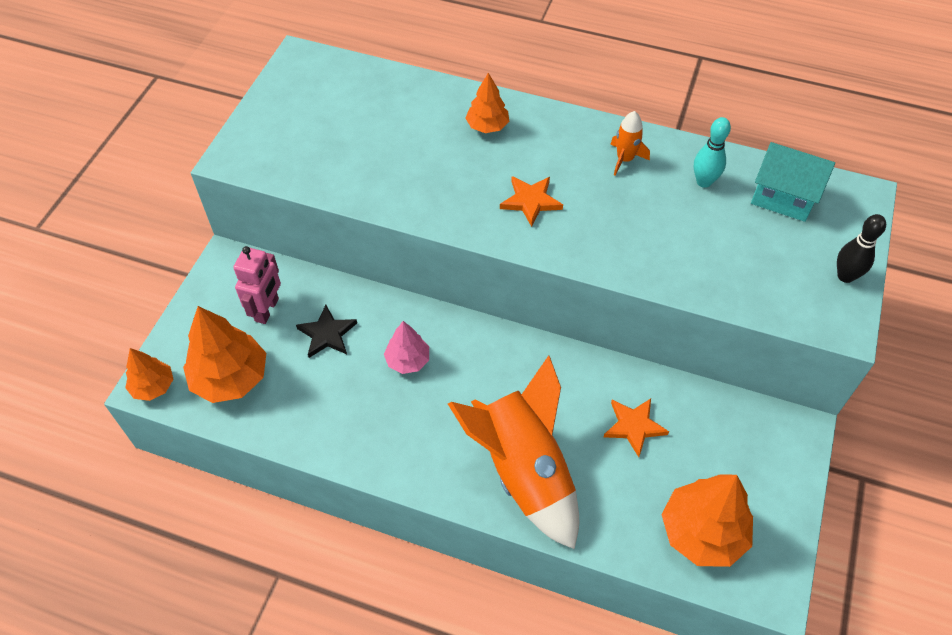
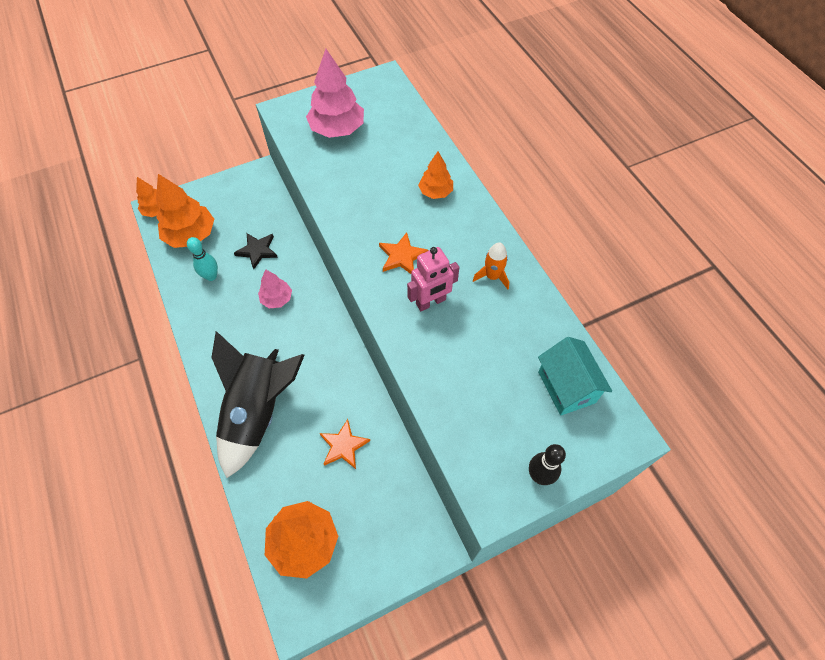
camera: 45 degrees right, 5 degrees up
(267, 310) = (246, 214): pink robot -> pink robot (431, 302)
(317, 137) = (337, 129): none -> pink tree
(523, 470) = (258, 411): orange rocket -> black rocket
(704, 182) = (525, 332): turquoise bowling pin -> turquoise bowling pin (211, 276)

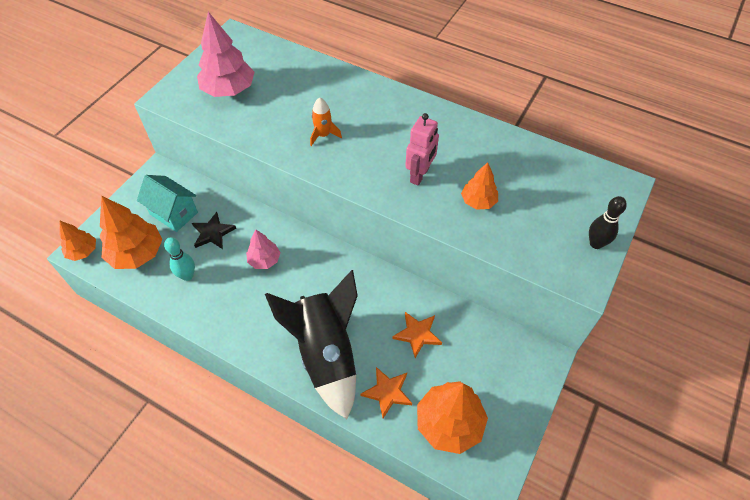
camera: 35 degrees left, 5 degrees down
(402, 256) = (368, 155): orange star -> orange star (387, 392)
(435, 192) = (352, 98): orange tree -> orange tree (478, 201)
(492, 276) = (447, 134): orange rocket -> orange rocket (323, 135)
(566, 387) = (561, 178): turquoise house -> turquoise house (174, 213)

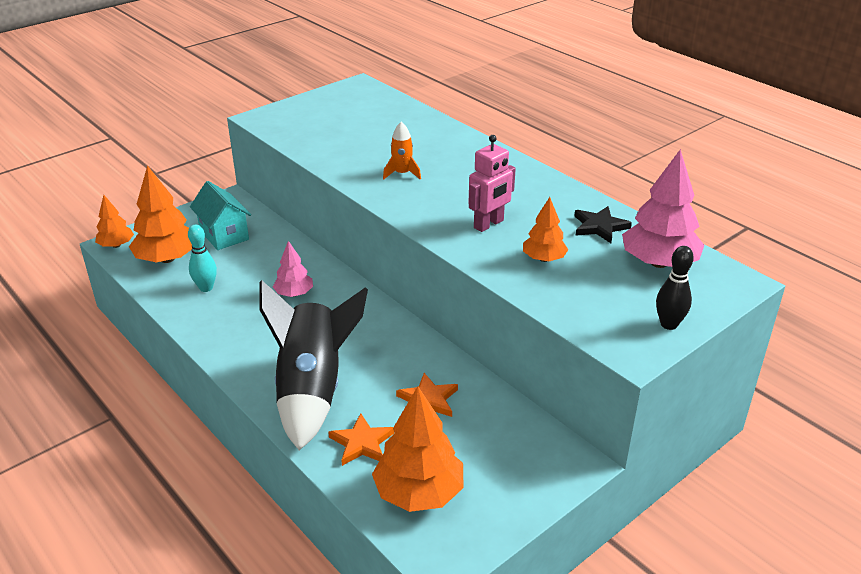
camera: 20 degrees right, 20 degrees down
(213, 233) = (254, 259): black star -> black star (599, 227)
(229, 90) = (326, 123): pink tree -> pink tree (658, 263)

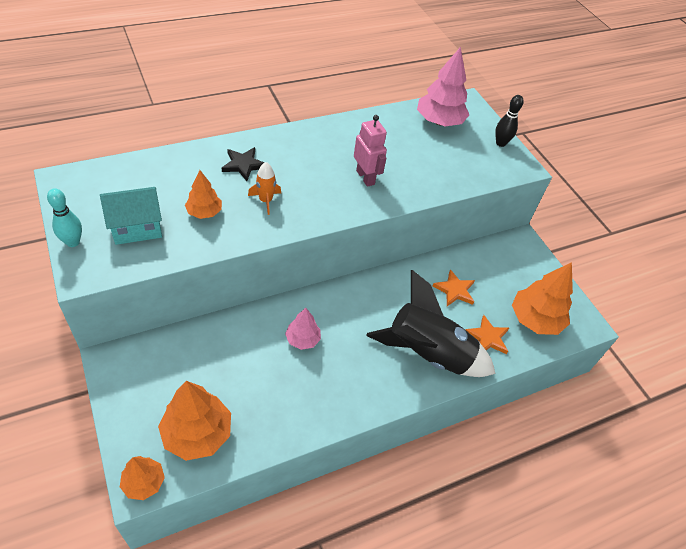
camera: 80 degrees left, 15 degrees up
(206, 288) = (265, 405): turquoise bowling pin -> turquoise bowling pin (73, 242)
(224, 235) = (179, 376): turquoise house -> turquoise house (137, 228)
(544, 259) = (418, 167): orange tree -> orange tree (204, 212)
(599, 227) = (390, 129): black star -> black star (243, 165)

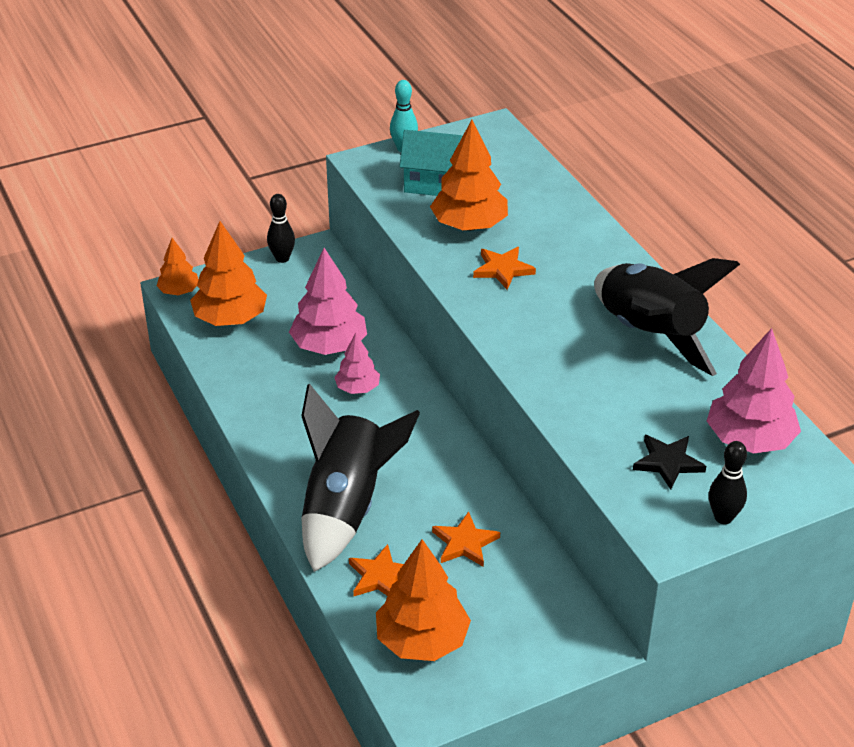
camera: 95 degrees right, 10 degrees down
(115, 388) = (282, 258): none -> black bowling pin
(137, 228) = (432, 183): turquoise house -> turquoise house turned 60 degrees counterclockwise
(204, 212) = (469, 225): orange tree -> orange tree, size x1.75
(243, 165) = (564, 247): black star -> black star (668, 463)
(249, 356) = (329, 346): none -> pink tree
(265, 200) = (503, 269): orange rocket -> orange star
(346, 142) = (650, 335): none -> black rocket
(365, 177) = (577, 356): pink robot -> none

